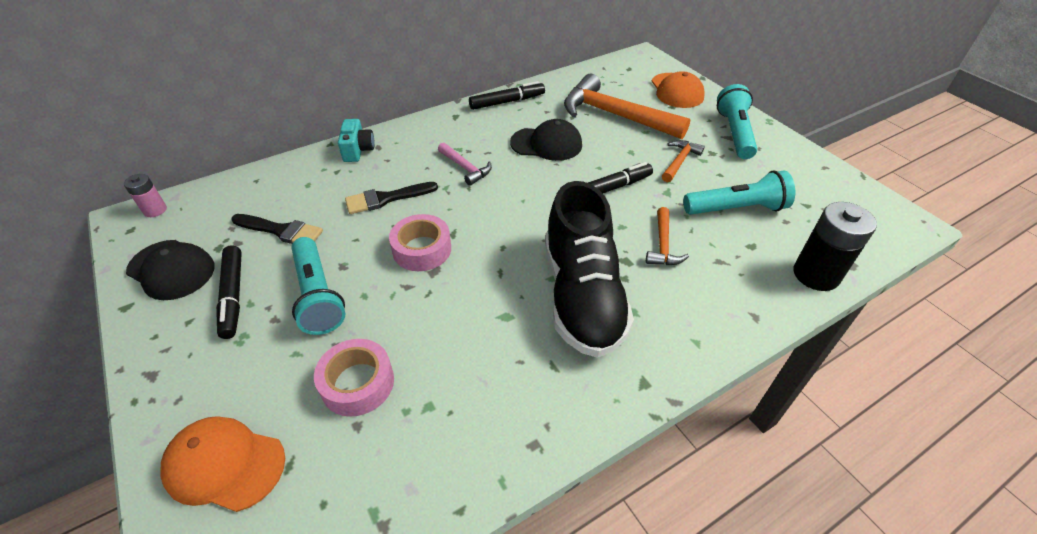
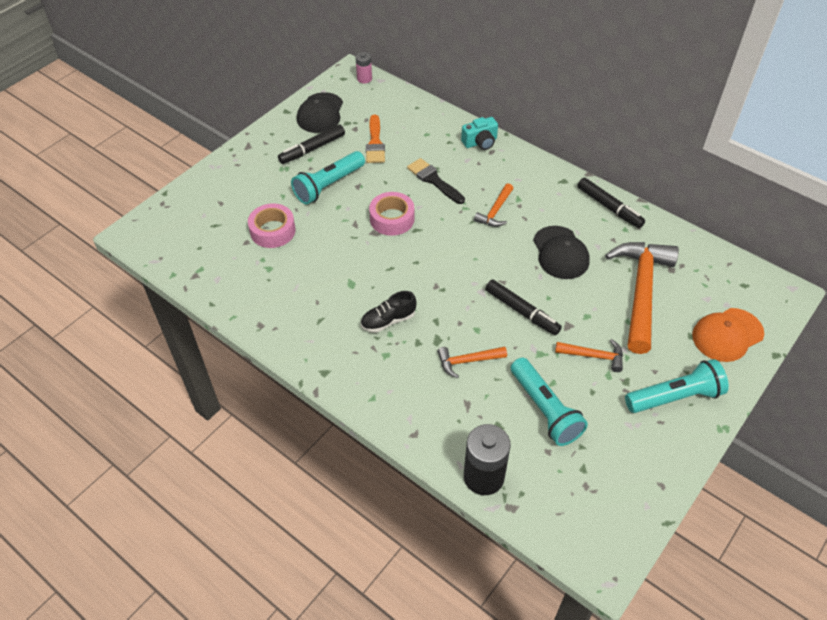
camera: 70 degrees right, 5 degrees up
(224, 464) = (208, 201): orange cap -> none
(281, 231) = (375, 143): black brush -> orange brush
(465, 168) = (495, 211): pink hammer -> orange hammer
(582, 295) = (388, 320): black shoe -> black shoe, size x0.44

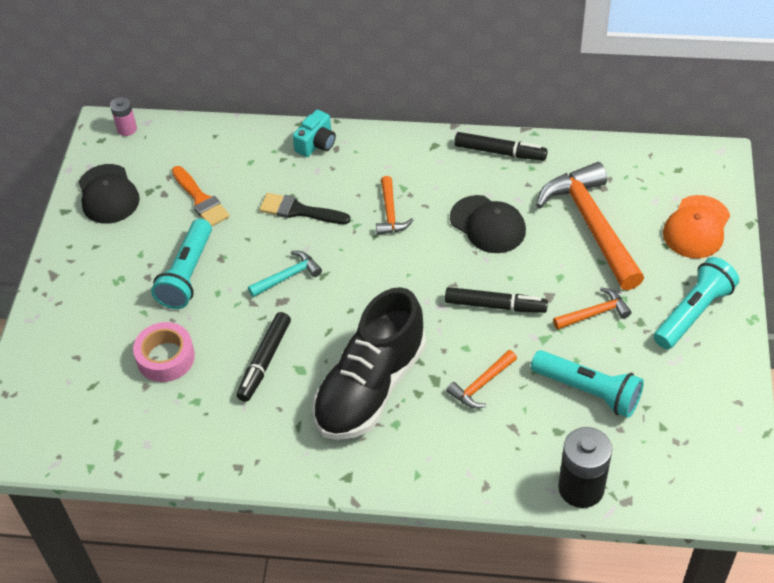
camera: 30 degrees left, 0 degrees up
(312, 149) = (133, 241): black marker -> black marker (264, 361)
(388, 320) = (370, 387): black shoe -> black shoe, size x2.25
(392, 219) = (288, 276): pink tape -> turquoise hammer

